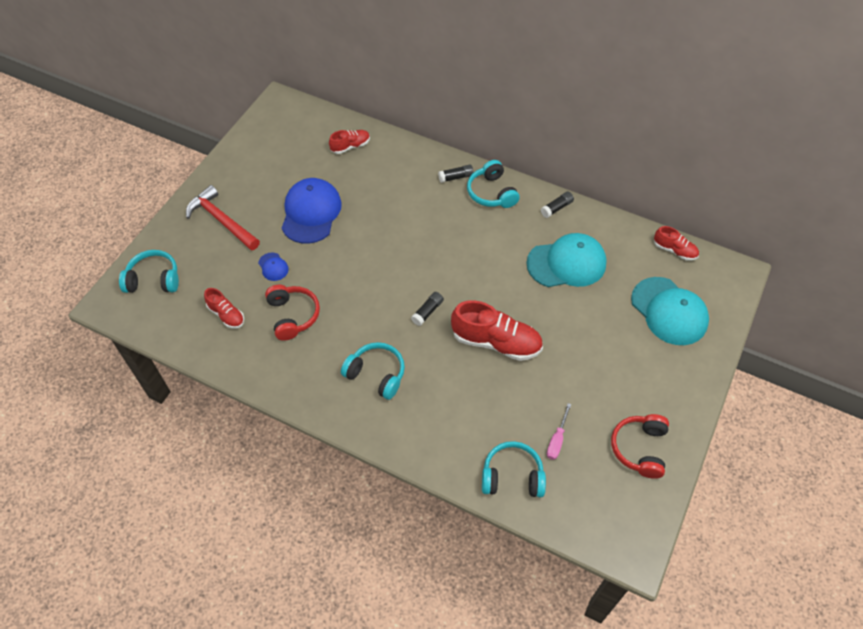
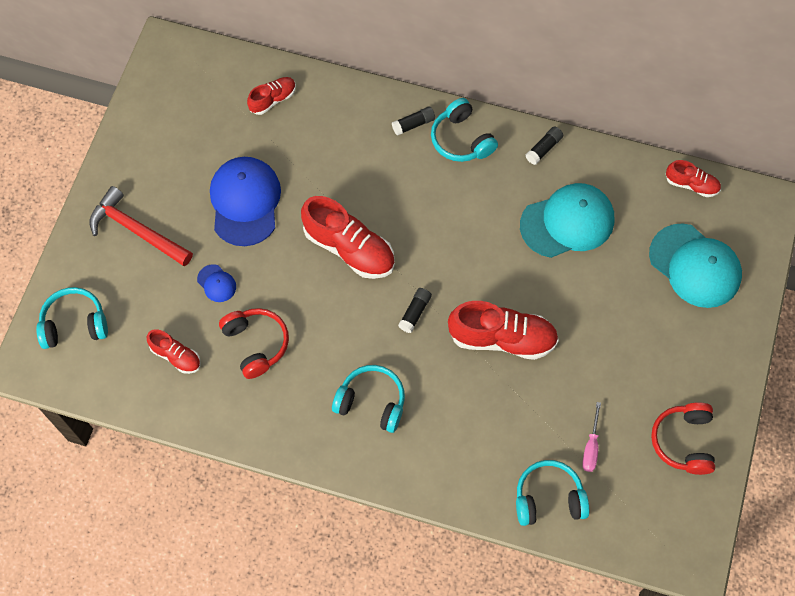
camera: 10 degrees left, 10 degrees up
(385, 257) = (349, 248): none -> red shoe

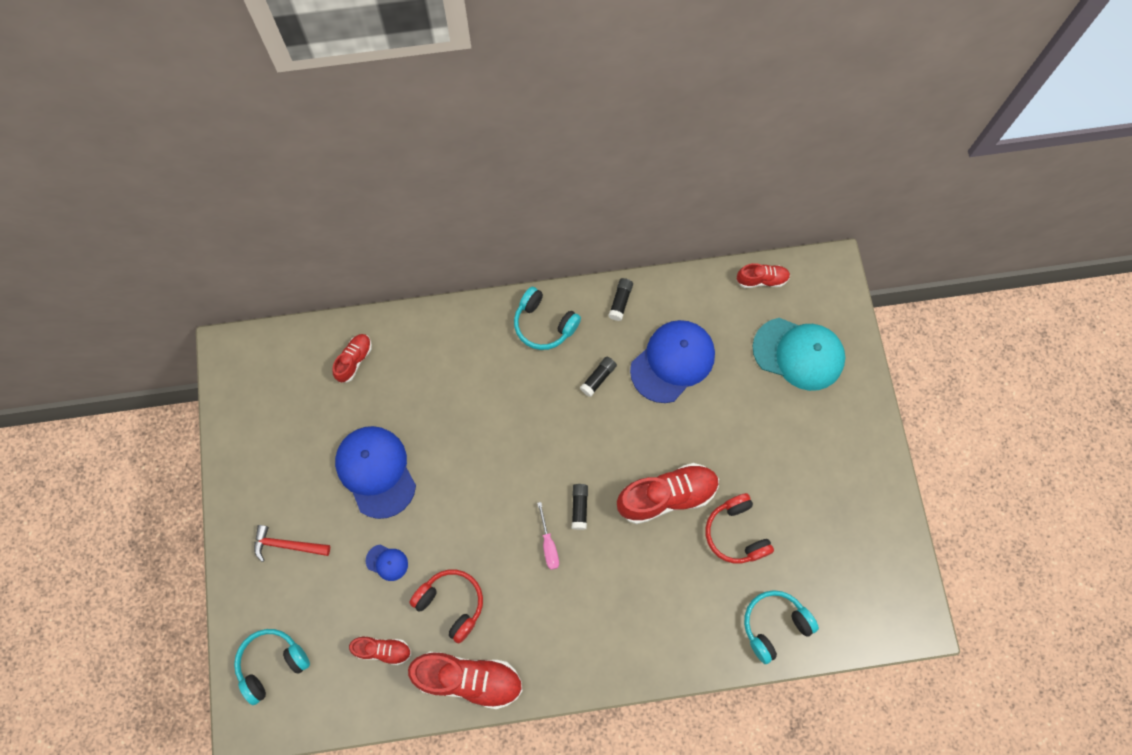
camera: 25 degrees left, 5 degrees up
(137, 230) = (287, 545): red hammer -> red hammer, size x0.66
(349, 248) = (492, 473): red shoe -> red shoe (468, 679)
(371, 402) = (581, 610): turquoise headphones -> none
(413, 124) = (494, 328): black glue stick -> black glue stick (598, 378)
(567, 222) = (672, 361): turquoise cap -> blue cap
(591, 447) = (788, 561): pink screwdriver -> pink screwdriver (548, 544)
(684, 441) = (862, 519): red headphones -> red headphones (736, 533)

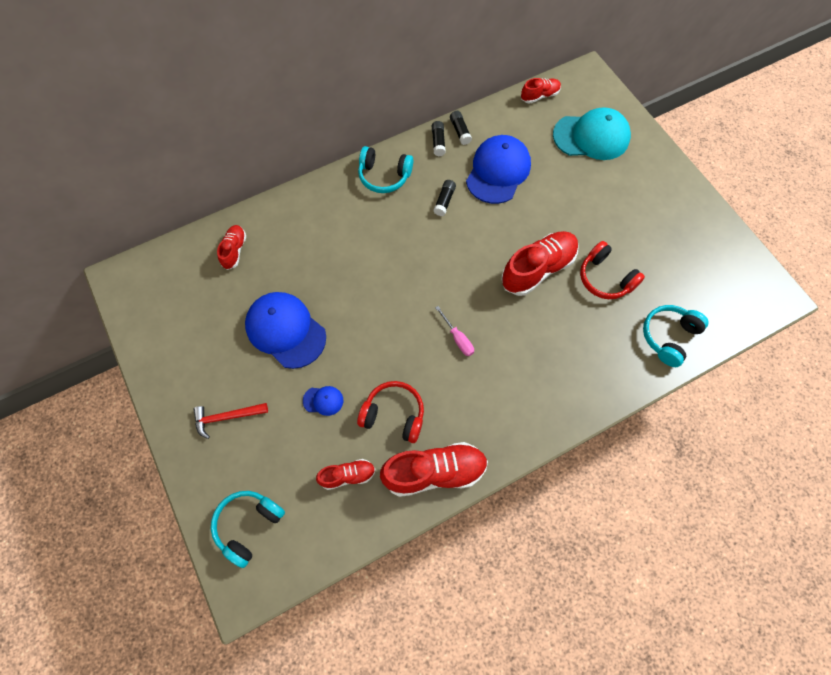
camera: 20 degrees left, 5 degrees down
(579, 507) = (471, 301): black glue stick -> black glue stick (460, 131)

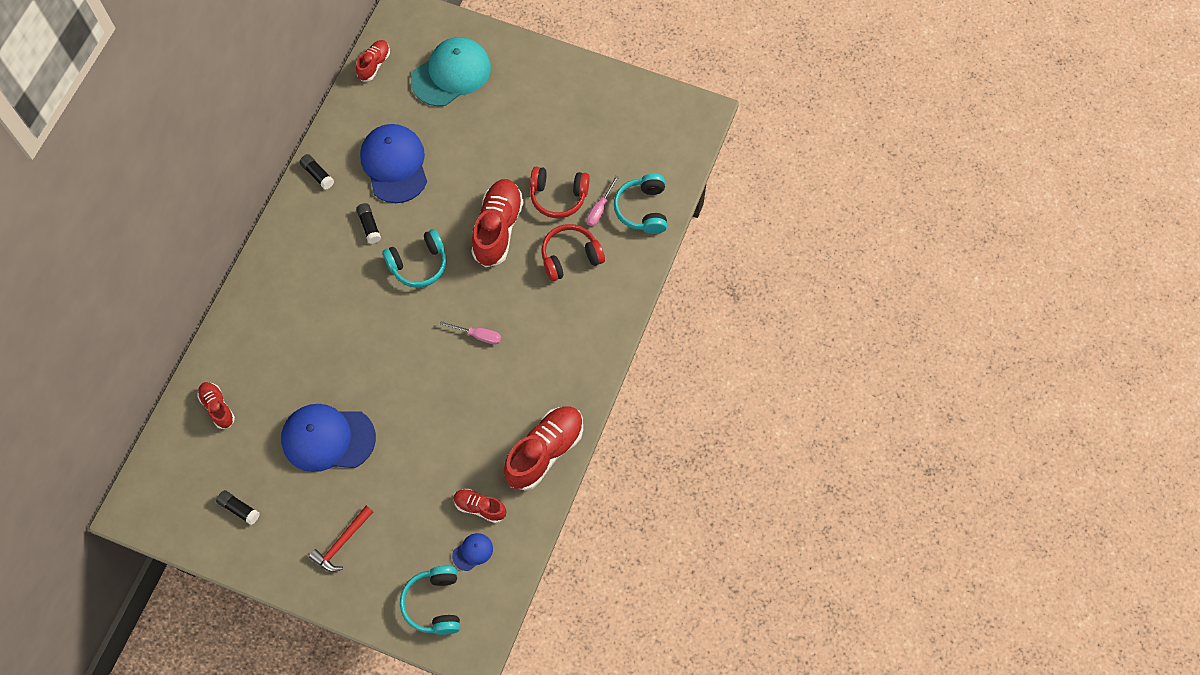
camera: 40 degrees left, 0 degrees up
(323, 400) = (410, 468): blue cap -> blue cap (472, 552)
(347, 476) = (480, 507): red shoe -> red shoe turned 105 degrees counterclockwise
(384, 176) = (295, 241): turquoise headphones -> turquoise headphones (419, 264)
(393, 415) = (477, 435): red headphones -> red headphones (570, 257)
(460, 131) = (329, 150): black glue stick -> black glue stick (239, 509)
(632, 311) = (600, 209): none -> pink screwdriver

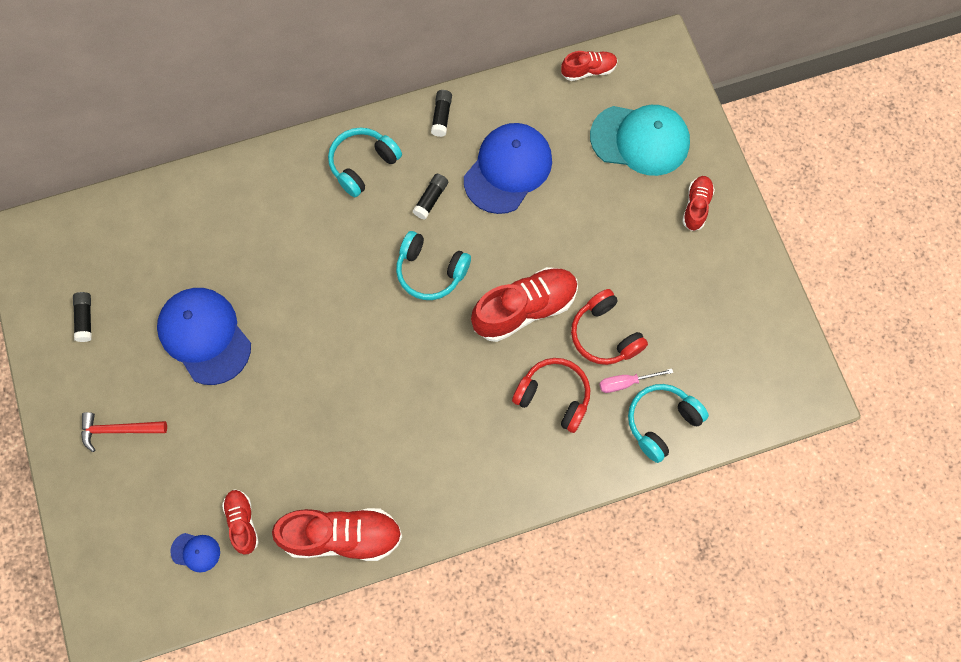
camera: 50 degrees right, 5 degrees up
(218, 407) = (162, 223): red shoe -> red shoe (696, 206)
(434, 604) = (122, 559): turquoise headphones -> turquoise headphones (363, 165)
(478, 335) = (406, 380): pink screwdriver -> none

